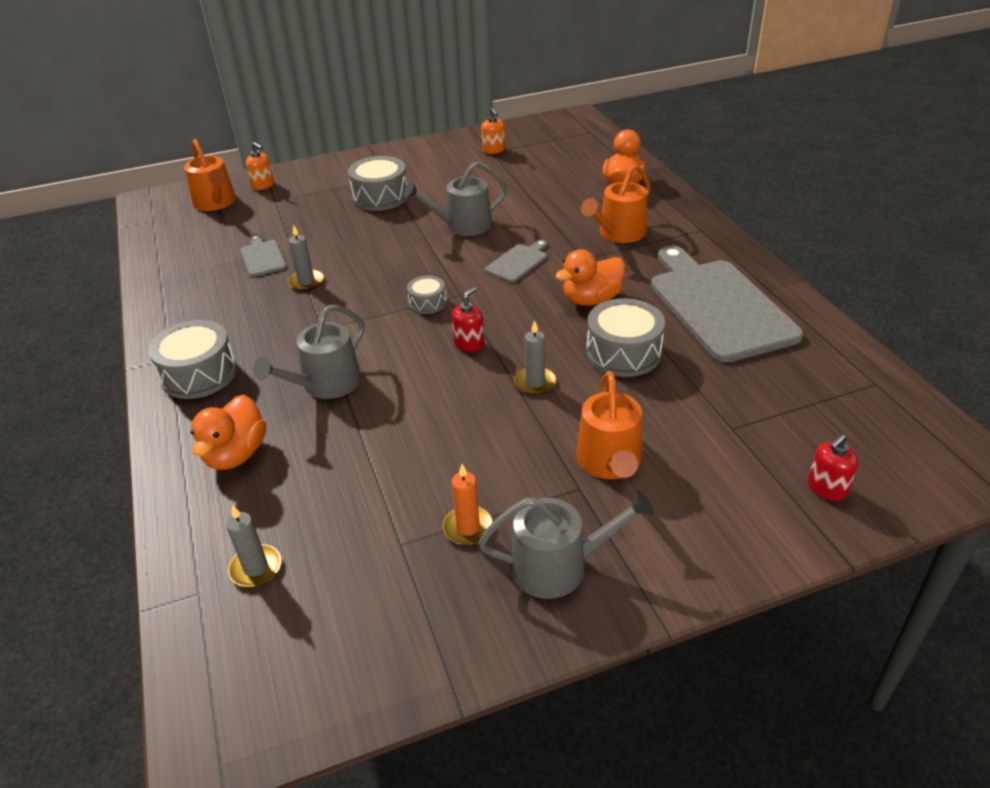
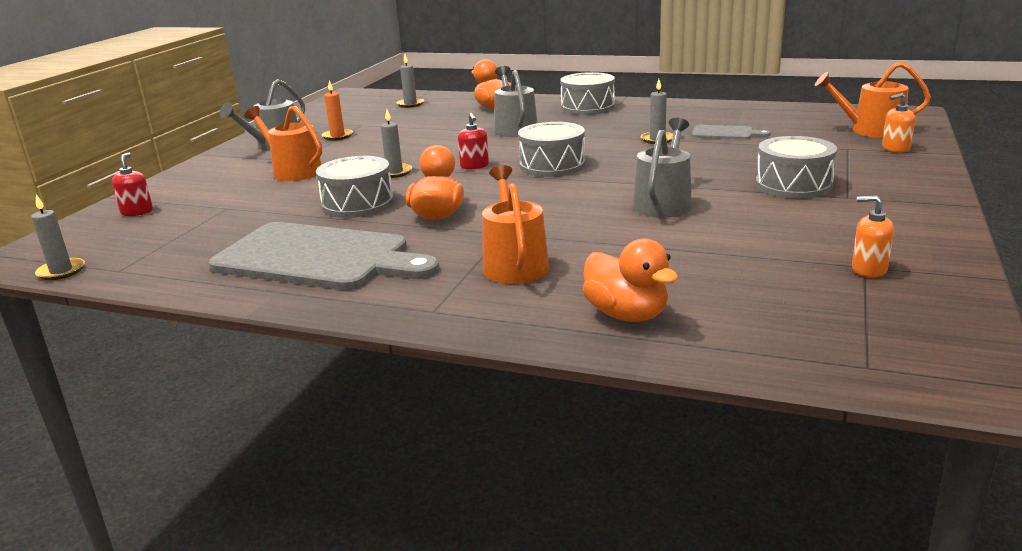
camera: 130 degrees right, 15 degrees down
(427, 303) = (552, 165): grey drum -> grey drum, size x1.81
(518, 262) = (550, 206): grey cutting board -> none
(929, 415) = (61, 271): none -> grey candle

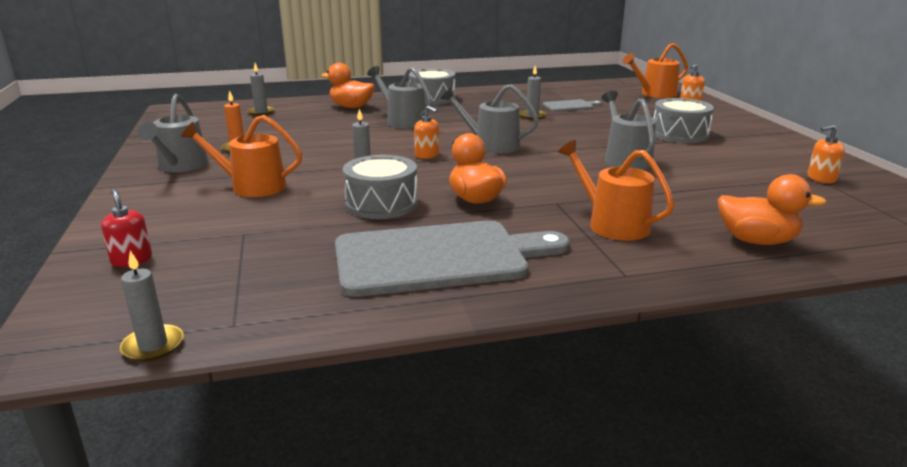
camera: 35 degrees left, 0 degrees up
(474, 166) = (427, 155): red soap dispenser -> orange soap dispenser
(552, 165) = (491, 145): grey drum -> grey watering can

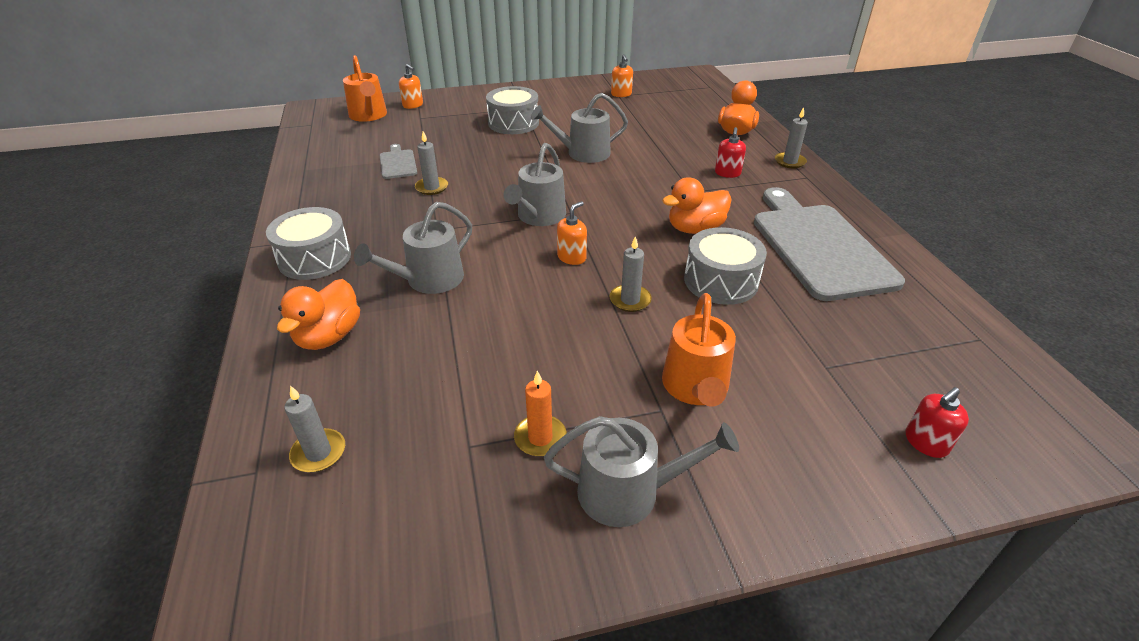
camera: 90 degrees left, 15 degrees up
(153, 345) = (1038, 377): grey candle -> grey candle (790, 162)
(612, 224) = (727, 173): orange watering can -> red soap dispenser

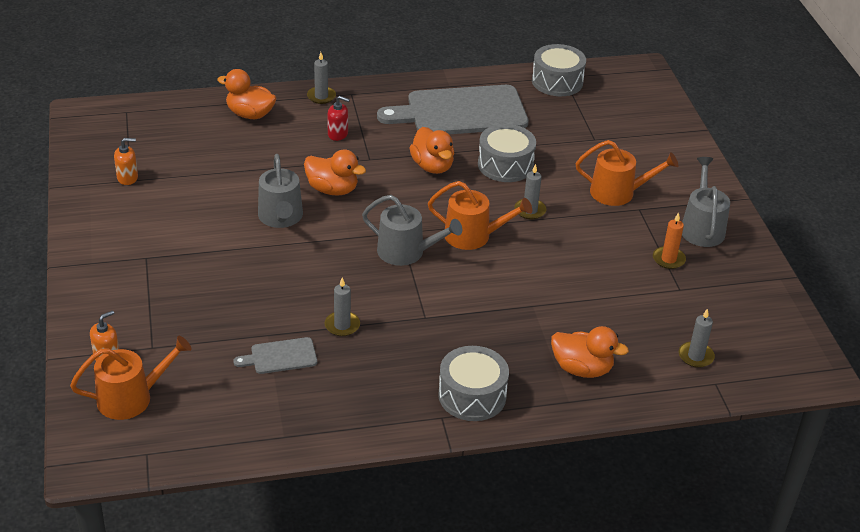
camera: 90 degrees left, 0 degrees up
(429, 280) = (506, 317): grey watering can -> none
(513, 123) = (190, 266): grey drum -> grey drum (557, 81)
(571, 257) = (473, 236): orange soap dispenser -> orange watering can
(632, 174) = (332, 189): none -> orange duck
(926, 442) = (651, 120): red soap dispenser -> none

